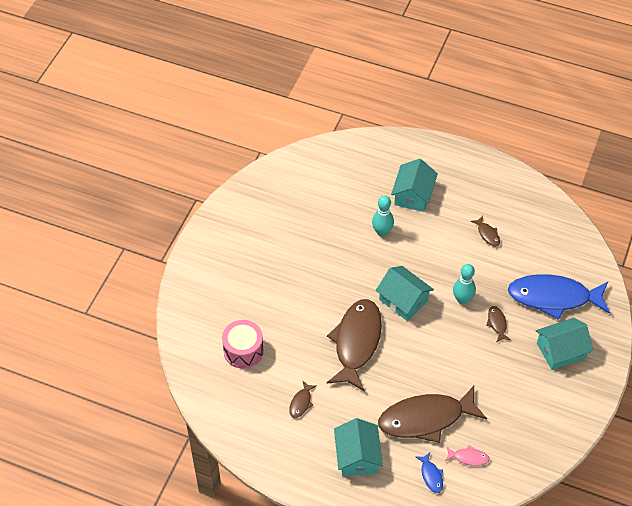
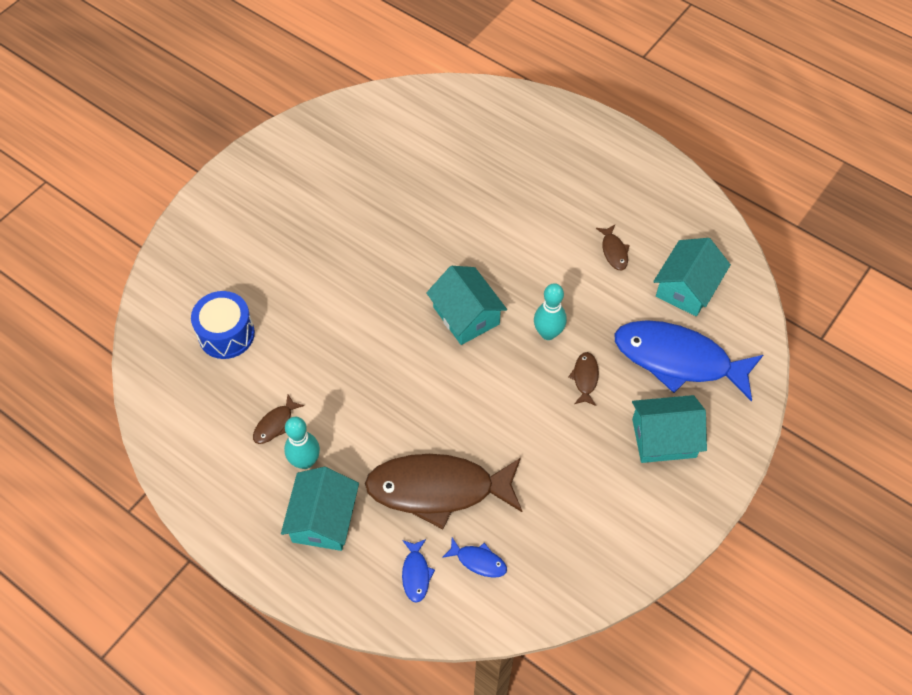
camera: 15 degrees right, 5 degrees up
(243, 351) = (226, 334): pink drum -> blue drum
(356, 342) = (381, 359): brown fish -> none
(382, 232) = (470, 217): turquoise bowling pin -> turquoise bowling pin (305, 461)
(413, 195) = (530, 177): turquoise house -> turquoise house (687, 288)
(468, 457) = (478, 561): pink fish -> blue fish

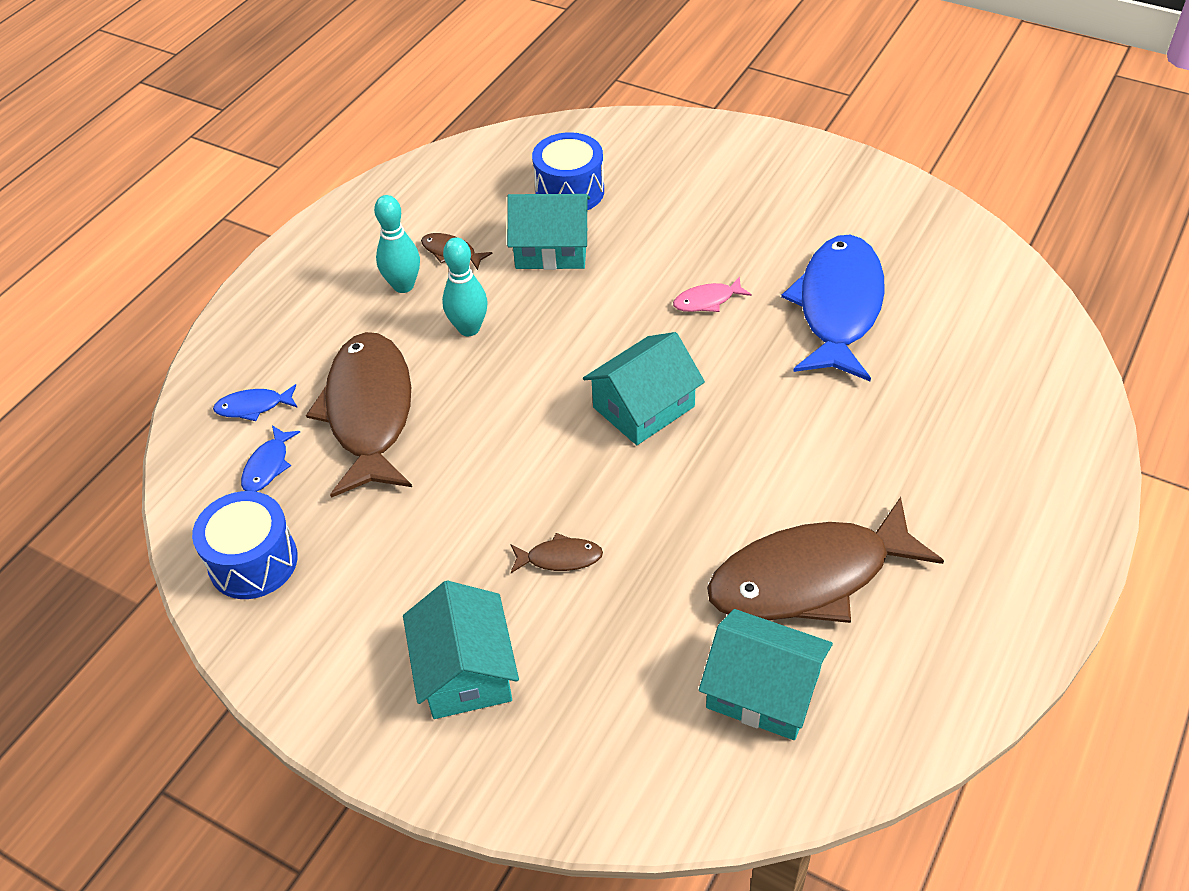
camera: 85 degrees right, 10 degrees down
(323, 519) = (327, 313): turquoise house -> turquoise house (551, 249)
(373, 263) = (707, 301): none -> pink fish
(548, 333) = (632, 504): turquoise bowling pin -> turquoise bowling pin (469, 328)
(566, 568) = (253, 562): none -> blue drum
(614, 251) = (810, 577): brown fish -> brown fish, size x2.48
(678, 360) = (613, 684): blue fish -> blue fish (838, 307)

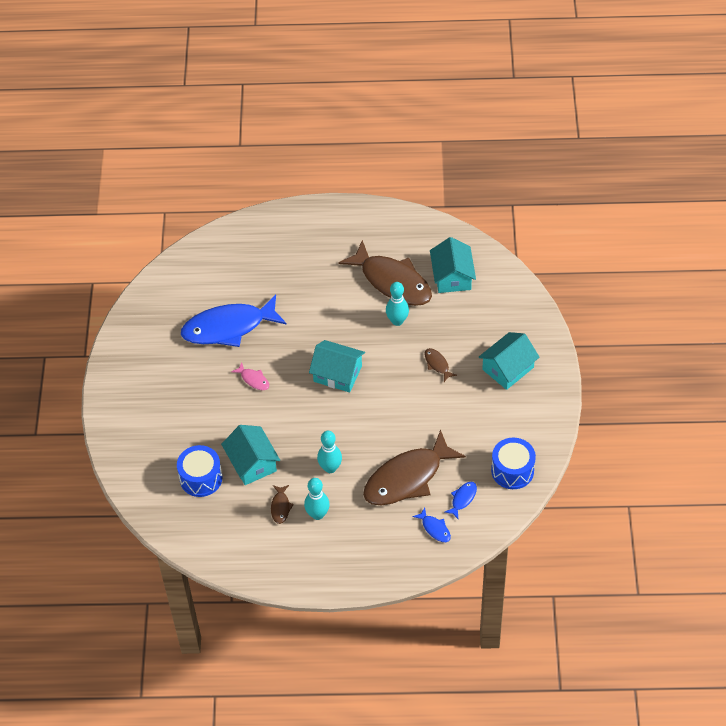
camera: 120 degrees left, 5 degrees up
(268, 465) = (462, 499): blue fish -> blue fish turned 45 degrees counterclockwise
(704, 541) = (397, 321): none -> turquoise bowling pin

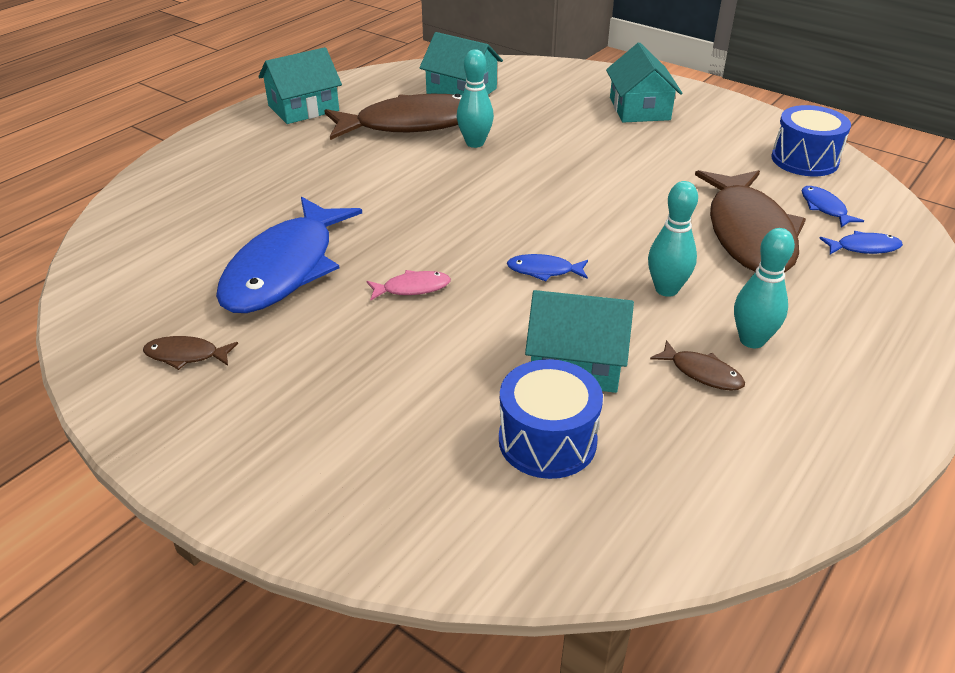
camera: 55 degrees left, 15 degrees down
(306, 417) = (544, 271): none -> blue fish
(337, 374) = (500, 214): turquoise house -> turquoise house (303, 108)
(437, 364) = (578, 144): brown fish -> brown fish (186, 355)

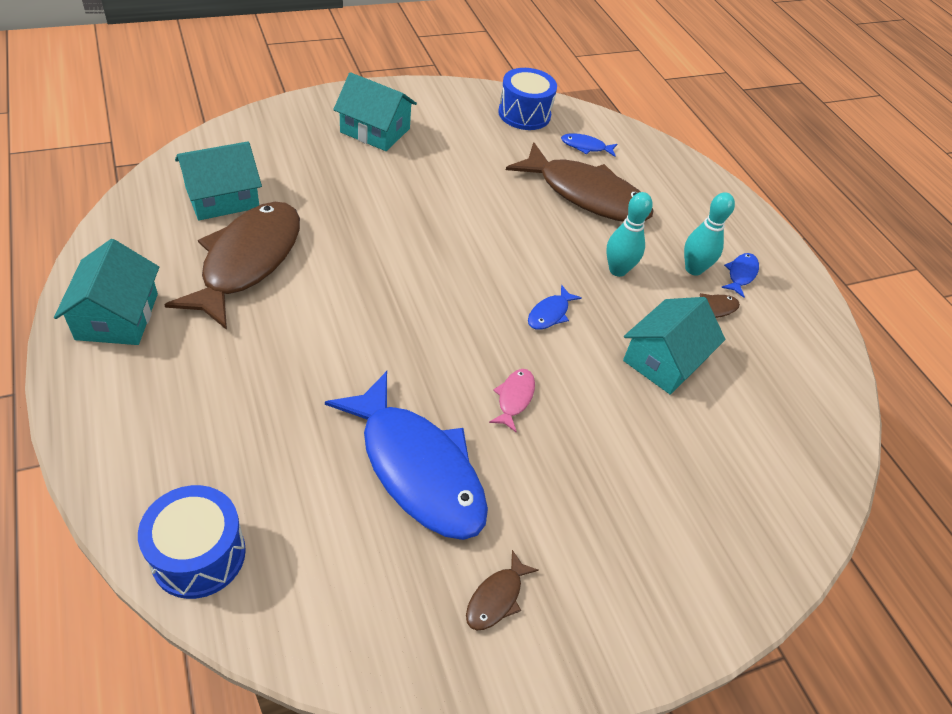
camera: 65 degrees left, 10 degrees up
(475, 143) = (328, 243): turquoise bowling pin -> none
(547, 440) = (730, 419): blue drum -> blue drum (198, 555)
(864, 248) = (639, 164): blue fish -> blue fish (741, 274)

